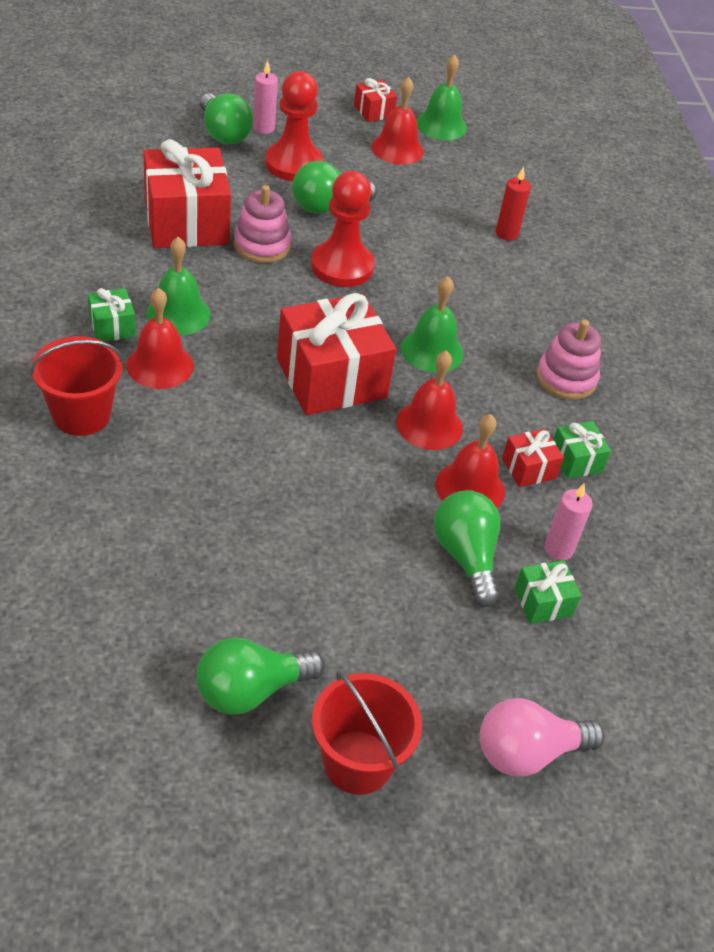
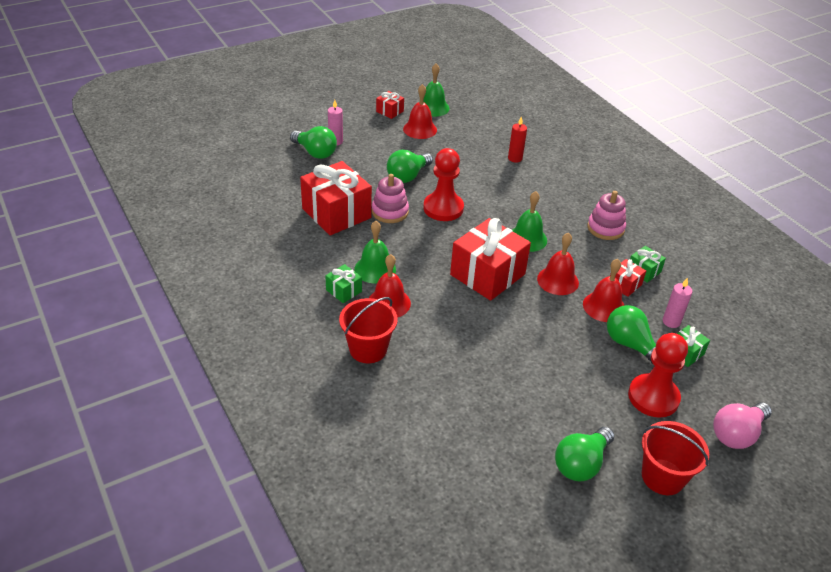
camera: 20 degrees left, 5 degrees down
(293, 164) = (370, 157): red pawn -> red pawn (653, 397)

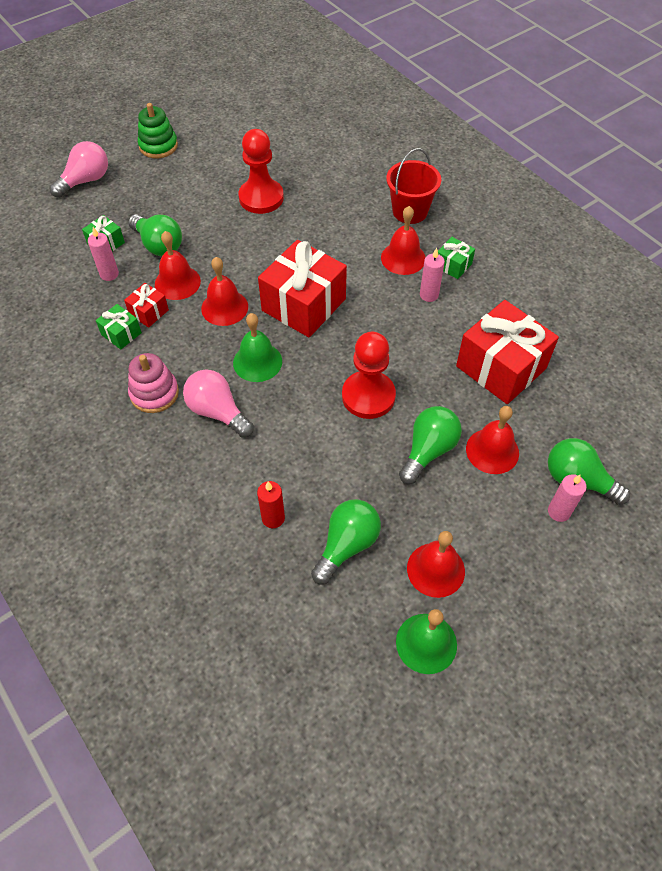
camera: 175 degrees right, 15 degrees up
(364, 171) = (492, 451): none -> red bell
(375, 269) = (429, 295): green bell -> pink candle
(389, 111) = (500, 615): red gift -> none
(390, 212) = (435, 380): pink stacking toy -> none
(556, 212) = (217, 412): none -> pink light bulb
(581, 464) = (221, 147): green light bulb -> green light bulb (347, 545)
(653, 397) = (149, 201): red pawn -> red pawn (261, 198)
(662, 477) = (158, 146): red bucket -> green stacking toy

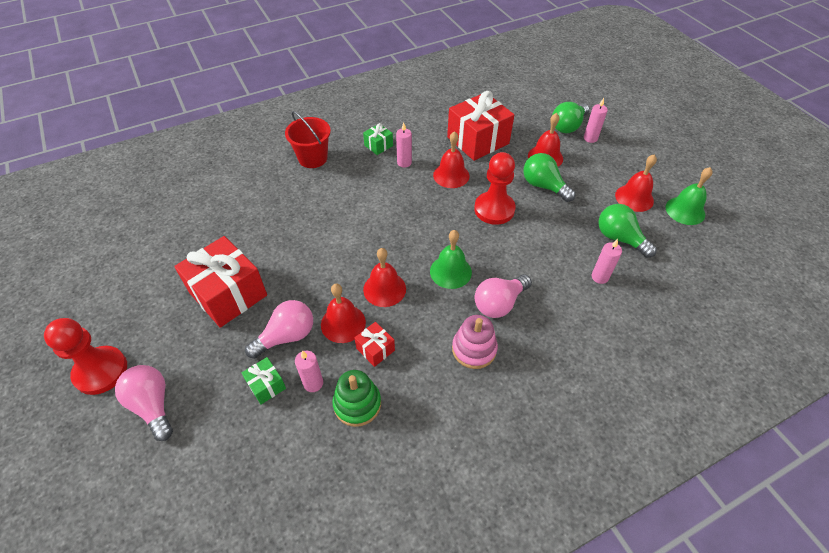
camera: 80 degrees left, 5 degrees down
(121, 334) = (397, 374): green gift -> none
(158, 146) = (132, 329): green stacking toy -> green stacking toy (357, 404)
(159, 245) = (286, 336): green light bulb -> pink light bulb
(261, 198) = (255, 249): red pawn -> red pawn (101, 371)
(273, 518) = (600, 277): red candle -> pink candle
(304, 305) = (395, 235): red gift -> red gift (228, 294)
(403, 258) = (362, 170): red bell -> red bell (451, 175)

